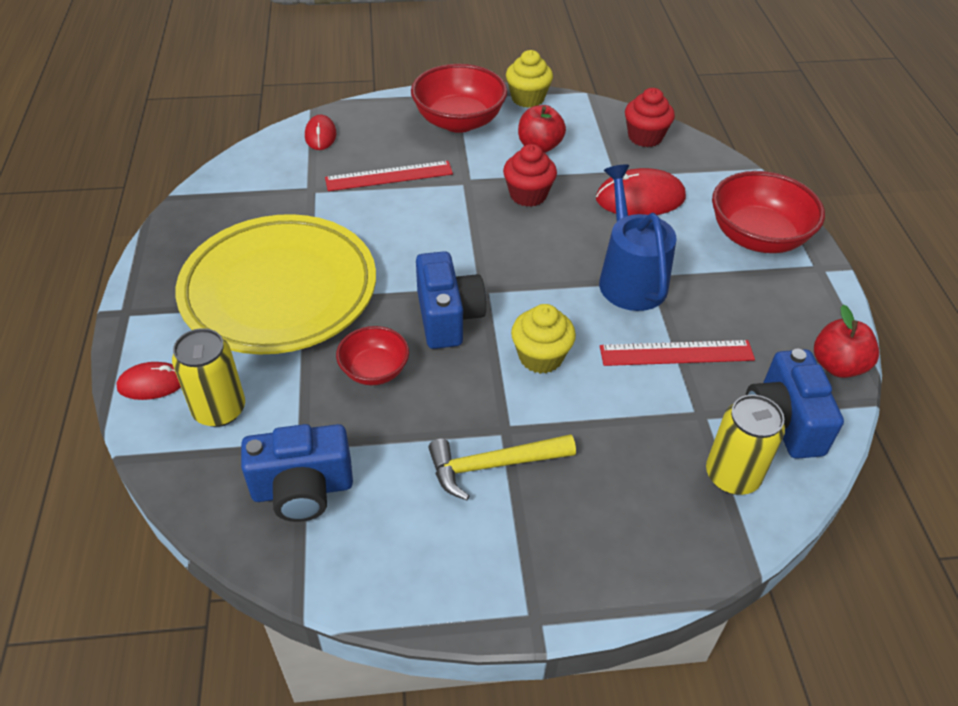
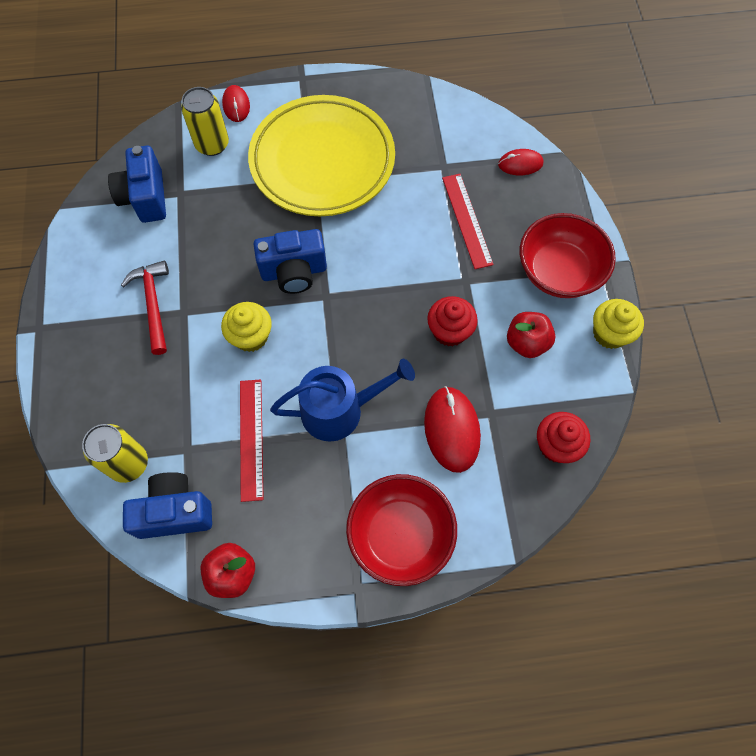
camera: 90 degrees right, 20 degrees up
(374, 370) = (242, 228): red bowl -> none
(493, 465) = (153, 304): yellow hammer -> red hammer

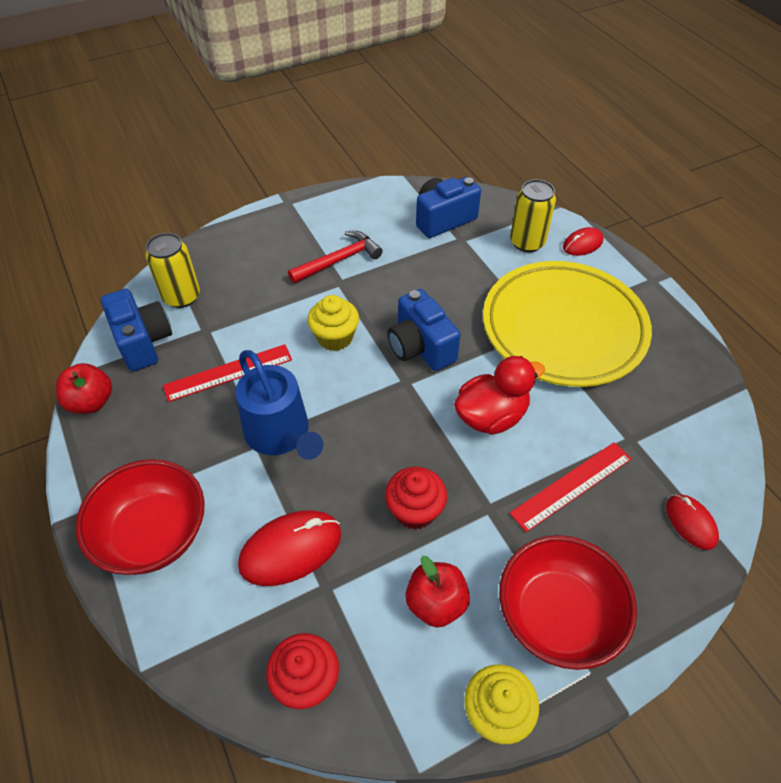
camera: 70 degrees right, 15 degrees down
(386, 247) = (491, 416): none -> red duck

